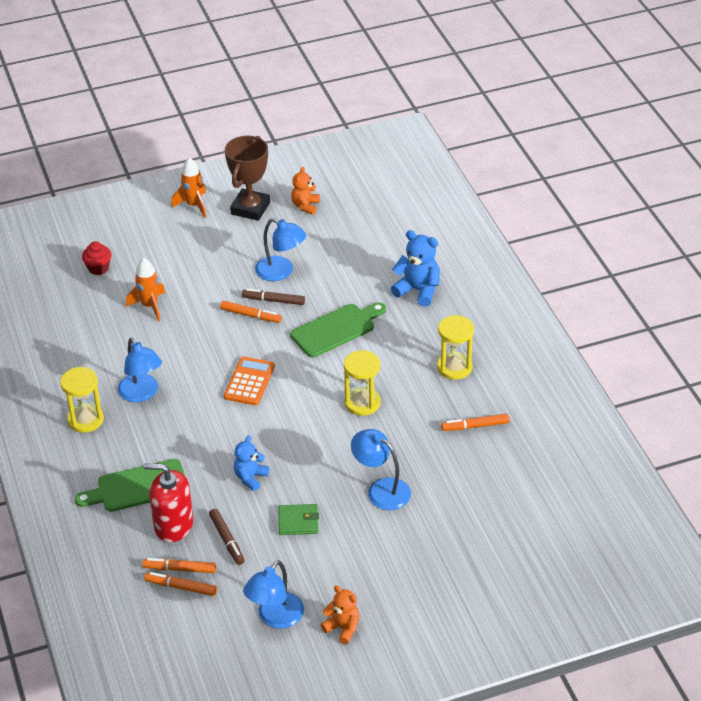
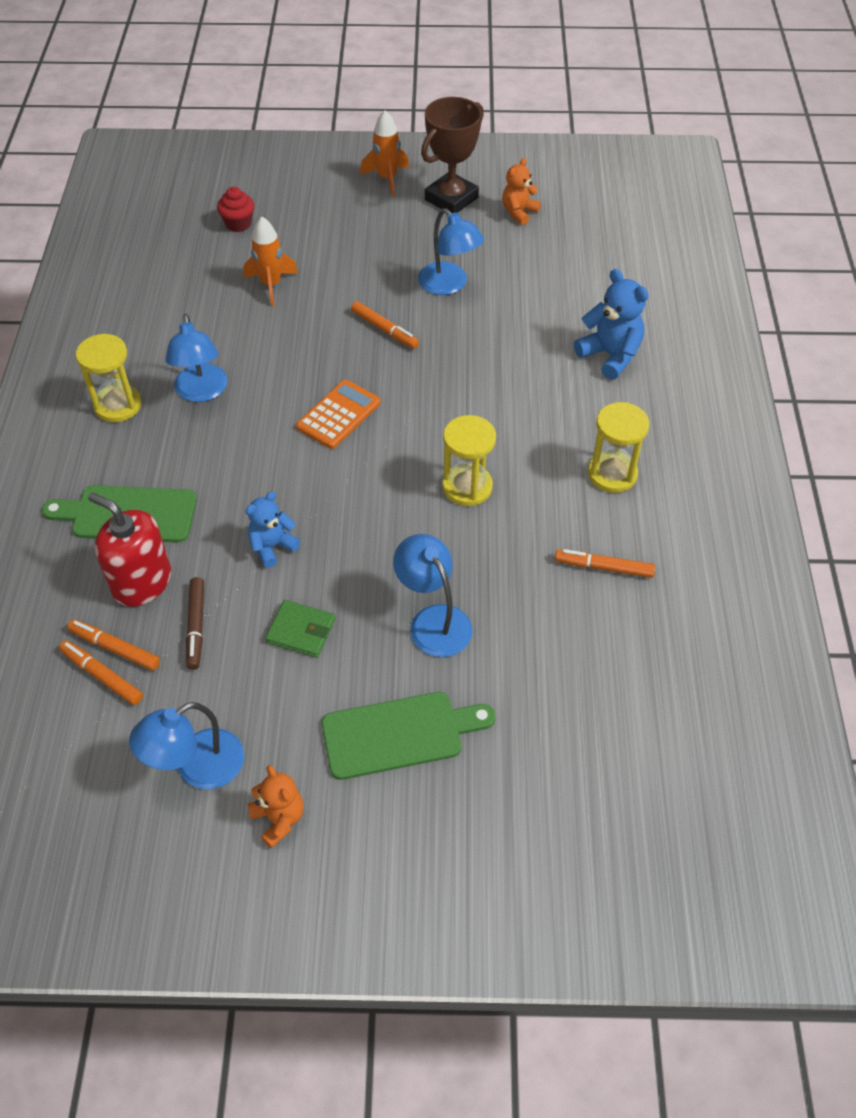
camera: 20 degrees right, 10 degrees up
(273, 300) = (422, 319): brown marker -> none
(336, 329) = (481, 377): green cutting board -> green cutting board (399, 734)

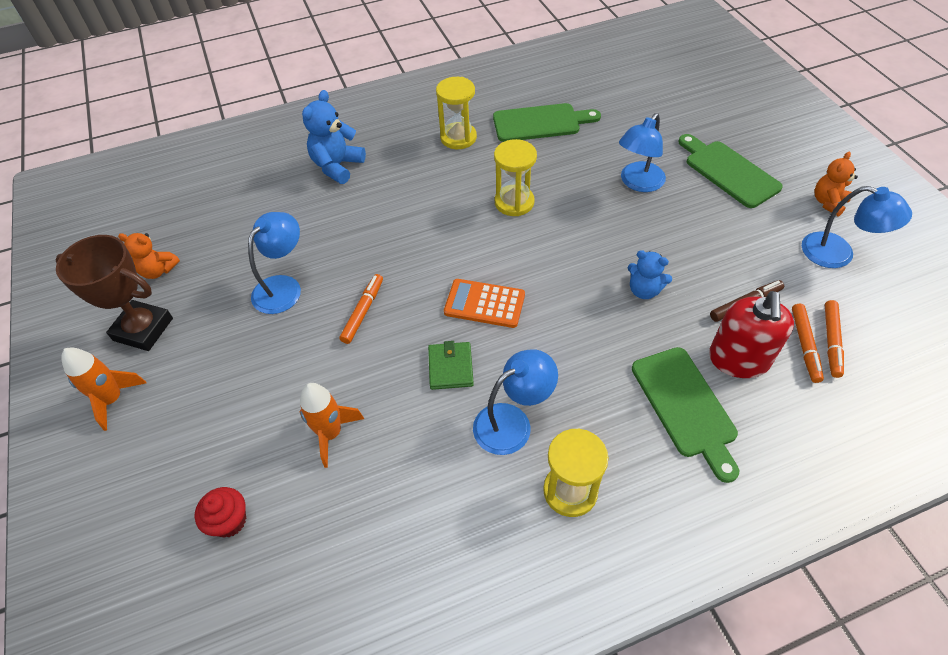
camera: 110 degrees left, 0 degrees up
(301, 631) = (699, 244): green wallet -> green wallet (450, 367)
(604, 567) = (540, 123): orange marker -> green cutting board

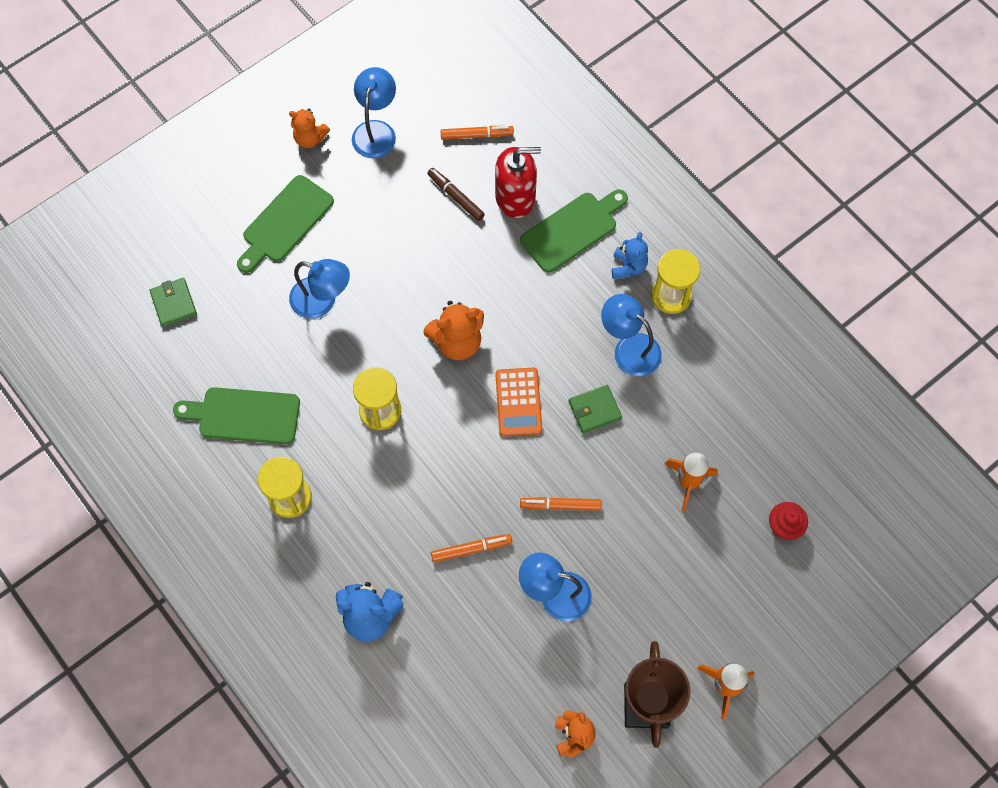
camera: 110 degrees left, 15 degrees up
(540, 123) = (244, 416): green cutting board -> green cutting board turned 60 degrees counterclockwise
(567, 270) = (457, 342): none -> orange teddy bear
(644, 290) = (463, 275): blue teddy bear -> blue teddy bear (628, 267)
(656, 98) = (173, 303): none -> green wallet
(805, 345) = (486, 153): orange marker -> orange marker (471, 549)

